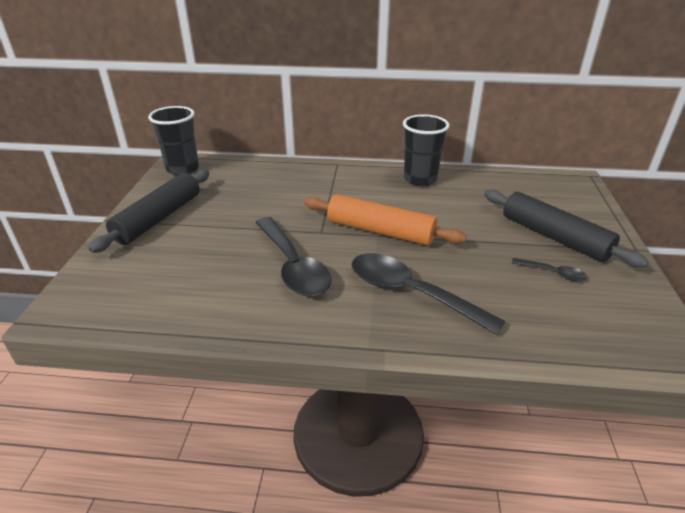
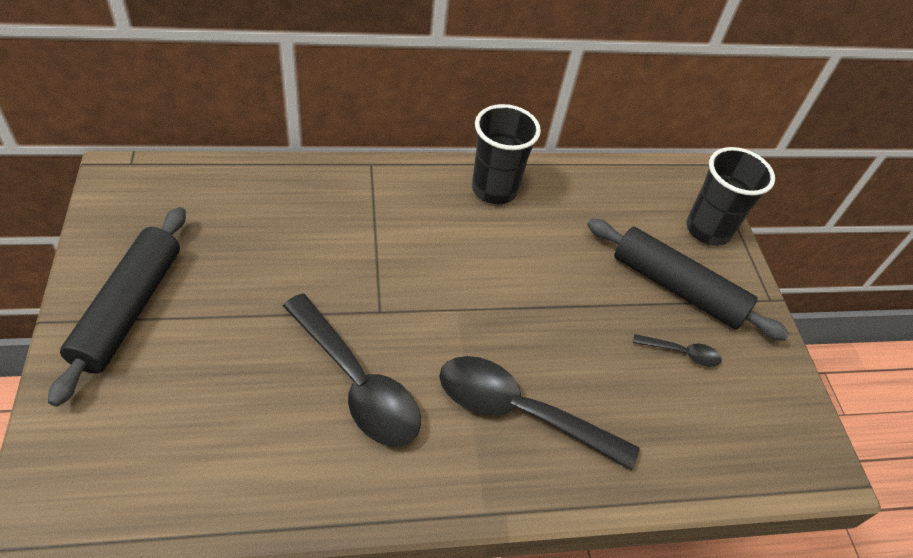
camera: 20 degrees left, 15 degrees up
(182, 169) = (131, 193): black cup -> black cup (708, 230)
(380, 231) = (460, 301): orange rolling pin -> none

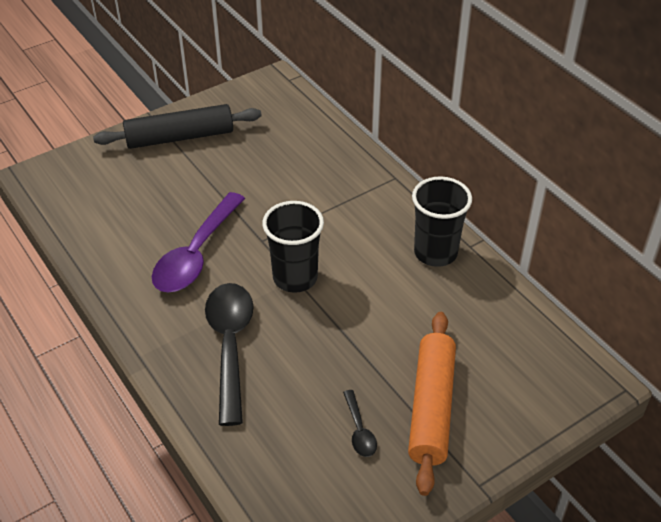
camera: 70 degrees right, 5 degrees down
(357, 383) = (196, 254): black spoon -> purple spoon
(677, 288) = (432, 407): black rolling pin -> orange rolling pin
(708, 230) = (528, 412): black cup -> black cup (295, 278)

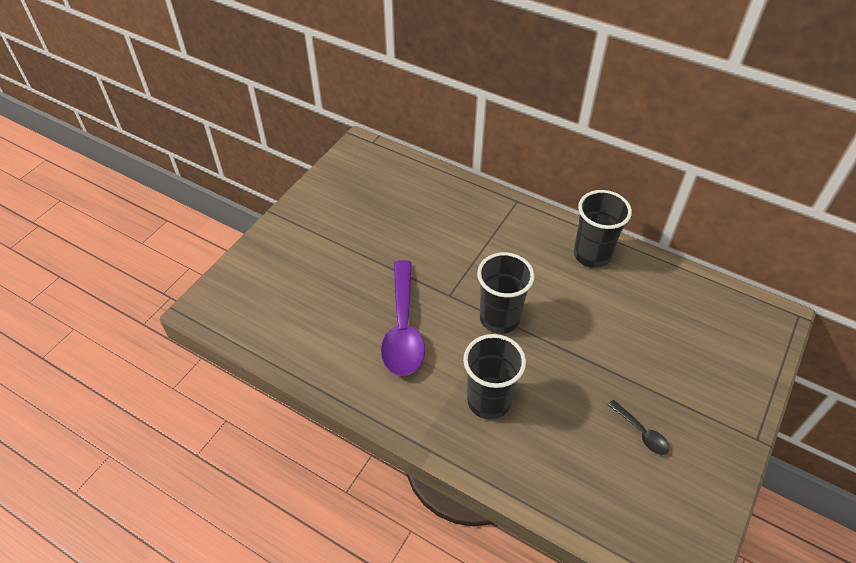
camera: 25 degrees left, 5 degrees up
(180, 137) = (314, 225): black rolling pin -> none
(230, 345) = (489, 401): black spoon -> black cup
(432, 407) = (679, 388): orange rolling pin -> none

